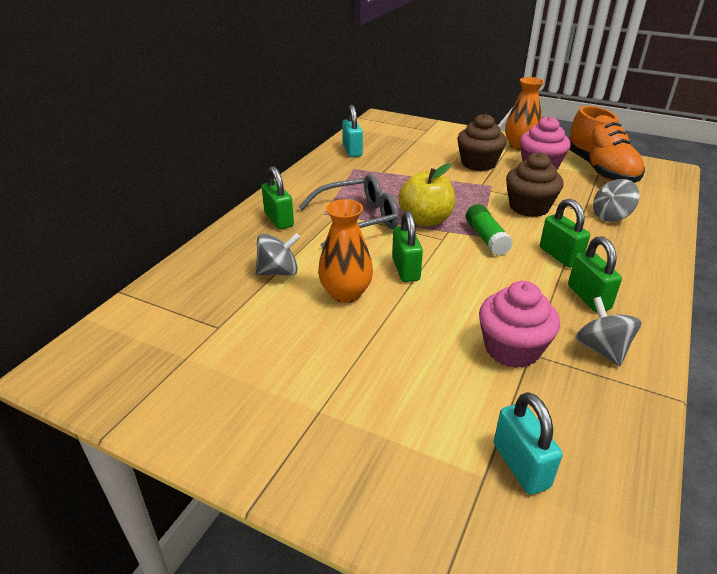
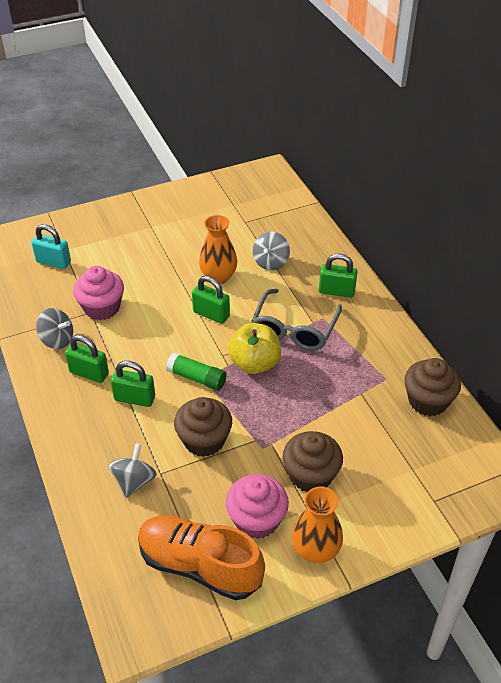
camera: 130 degrees right, 10 degrees up
(352, 151) = (428, 401): turquoise padlock -> brown cupcake

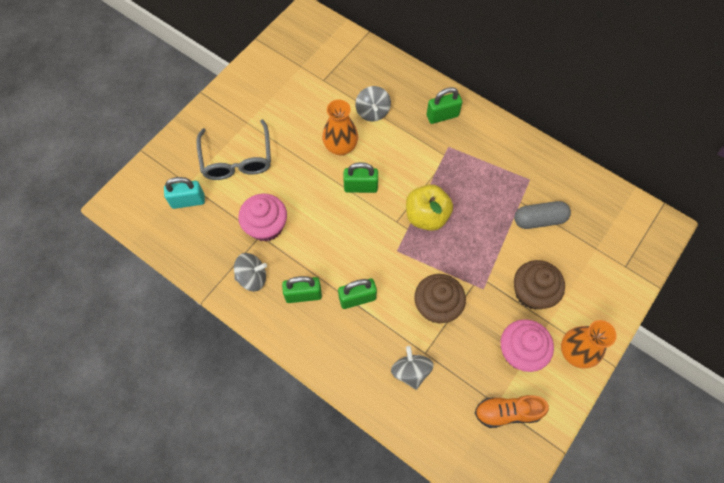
camera: 30 degrees left, 20 degrees up
(197, 378) = (392, 253): green glue stick -> none
(200, 566) = (507, 412): orange shoe -> orange shoe, size x0.61
(294, 328) = (434, 168): grey glasses -> grey glasses (237, 159)
(369, 417) = (539, 220): none -> grey capsule
(428, 401) = (570, 184): brown cupcake -> none

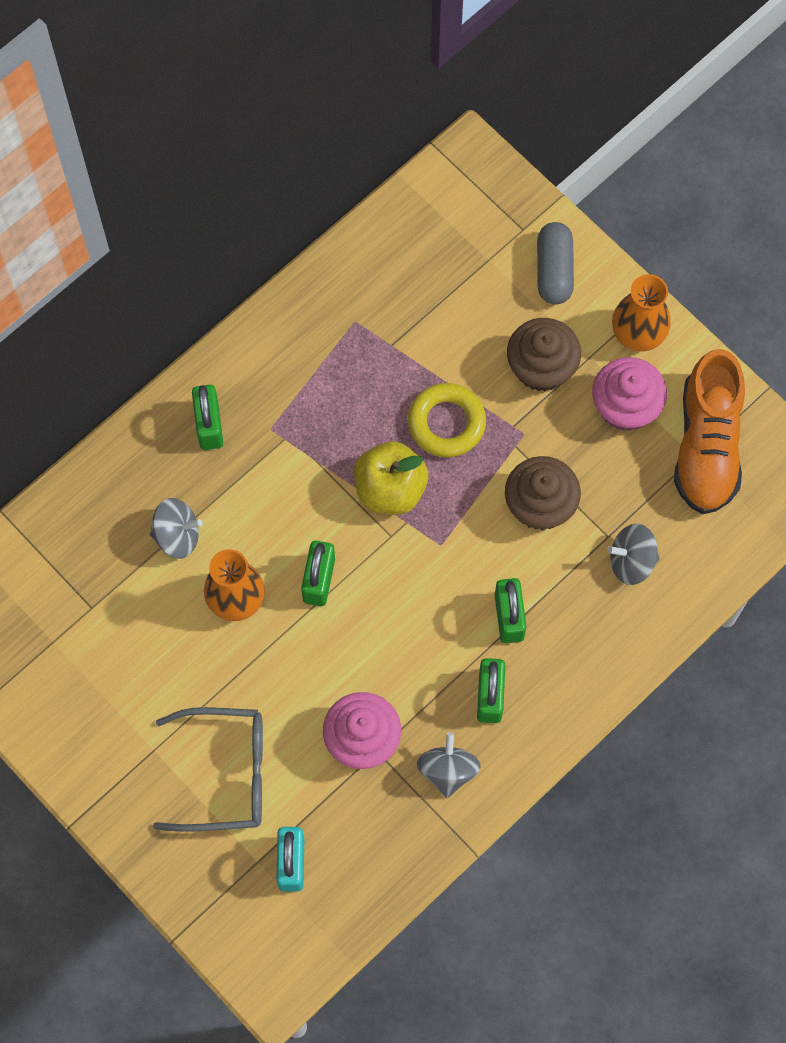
camera: 80 degrees left, 5 degrees up
(478, 241) = (446, 423): none -> yellow ring
(507, 412) = (707, 445): orange shoe -> orange shoe, size x1.64
(539, 220) = (427, 326): grey capsule -> grey capsule (554, 270)

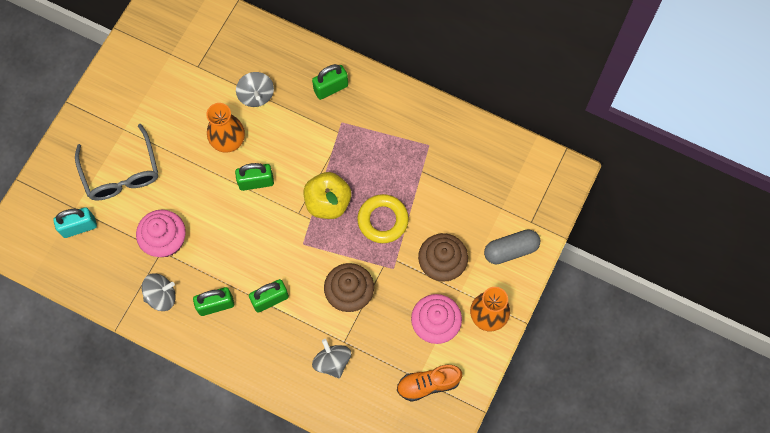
camera: 70 degrees right, 0 degrees up
(707, 445) = (428, 384): orange shoe -> orange shoe, size x0.61

